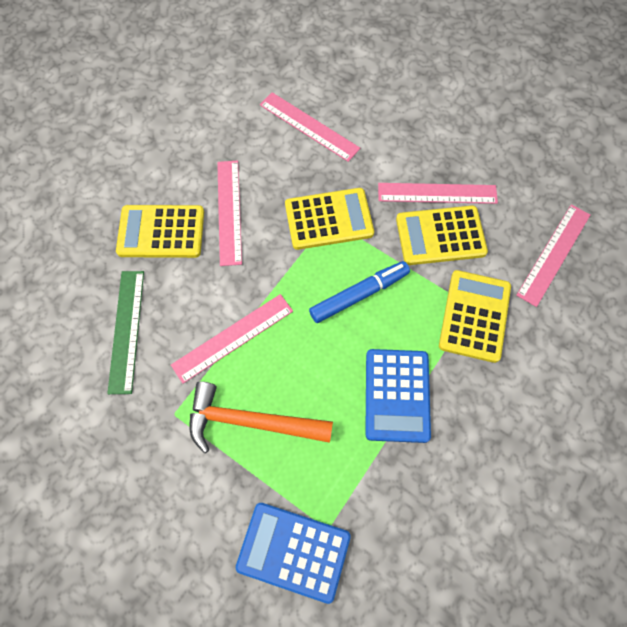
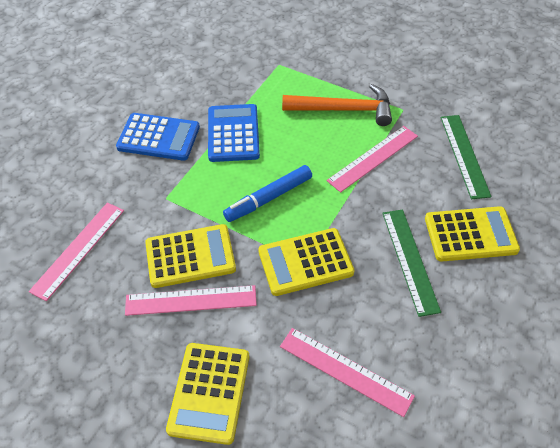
camera: 175 degrees right, 15 degrees down
(229, 211) = (410, 260): pink ruler -> green ruler
(293, 551) = (299, 53): blue calculator -> blue calculator (158, 137)
(474, 316) = (164, 191): yellow calculator -> yellow calculator (209, 392)

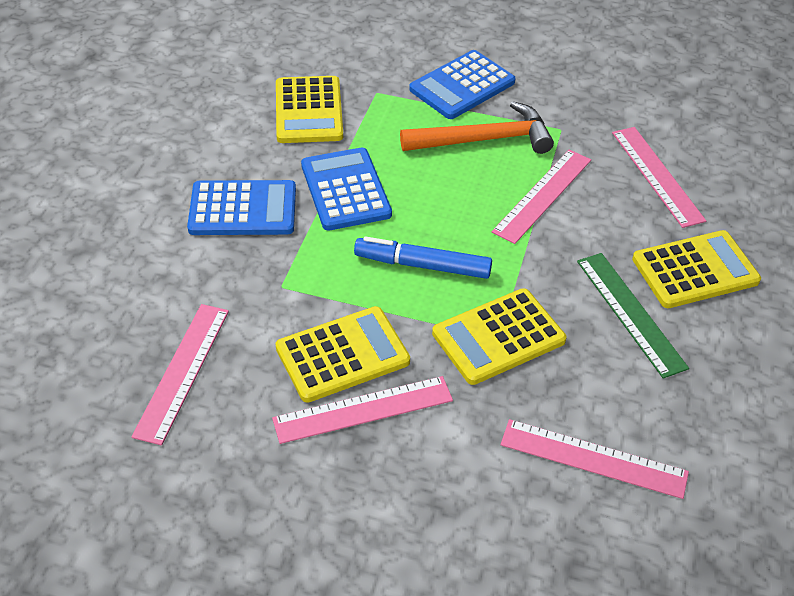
camera: 15 degrees left, 5 degrees down
(209, 392) = (428, 517): yellow calculator -> yellow calculator (309, 111)
(269, 198) = (423, 265): blue marker -> blue marker turned 60 degrees clockwise
(341, 67) = (462, 86): none -> blue calculator
(464, 155) = (657, 176): green ruler -> pink ruler

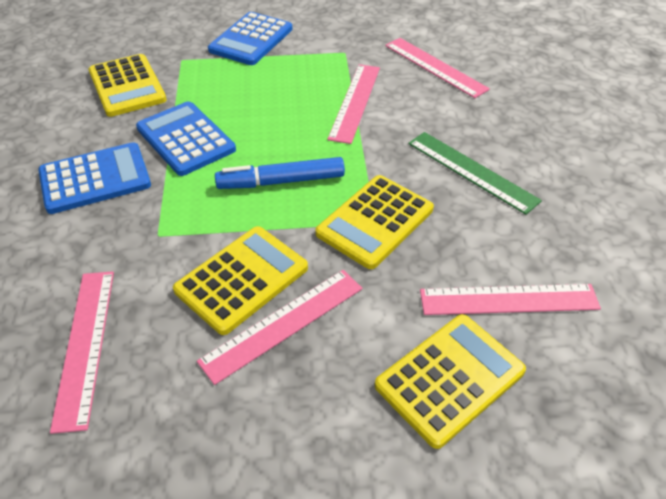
camera: 20 degrees left, 0 degrees up
(484, 140) = (288, 73): orange hammer -> none
(695, 270) = (502, 126): yellow calculator -> yellow calculator (449, 378)

